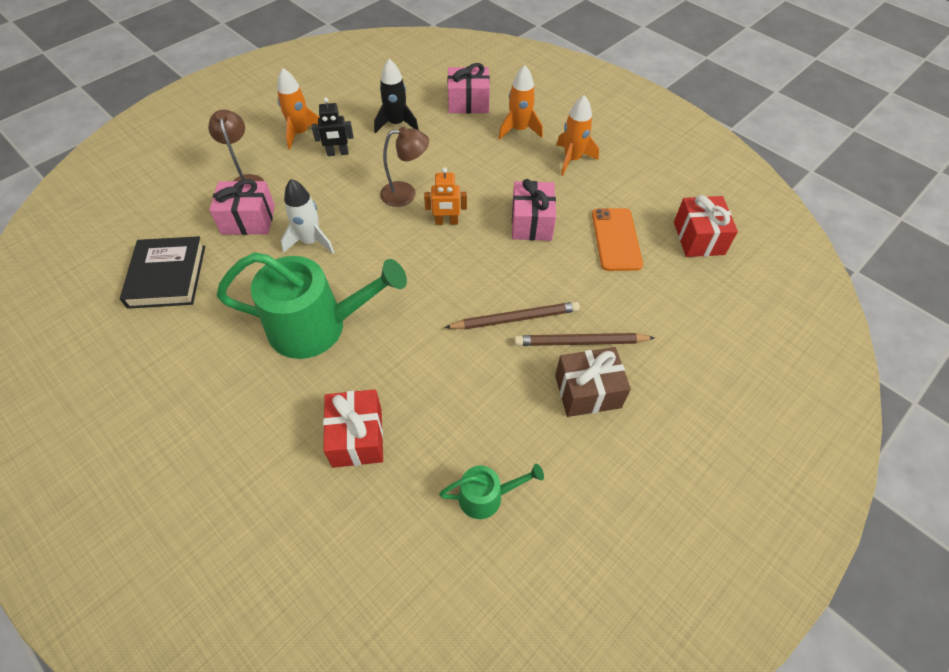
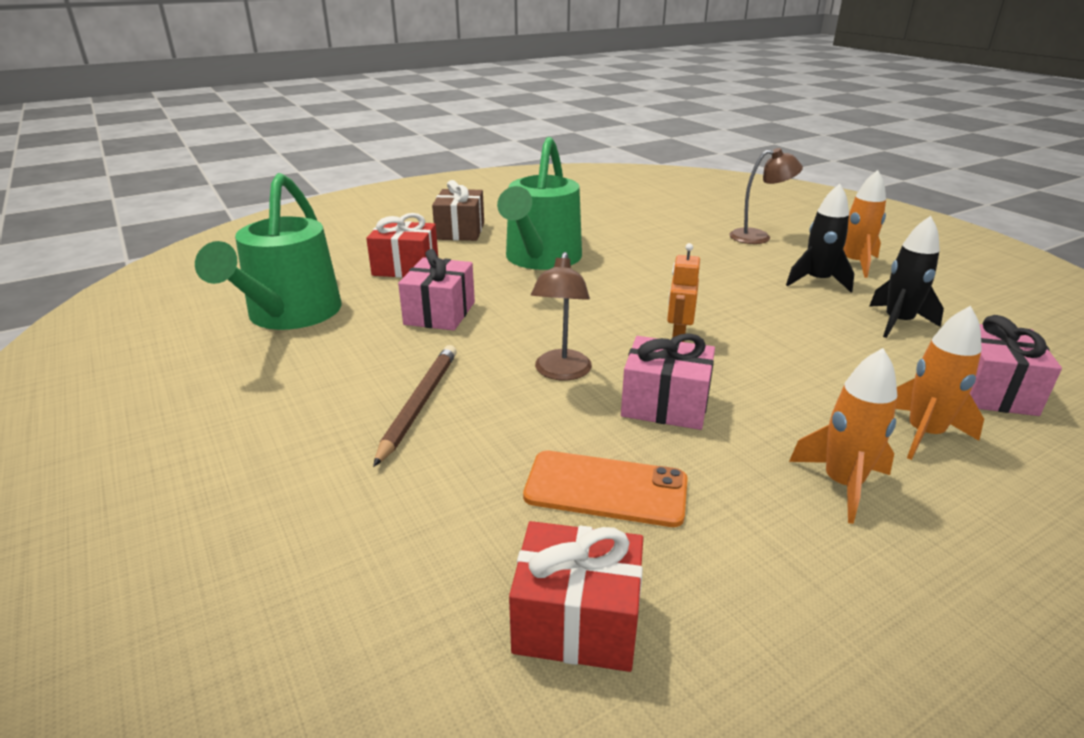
camera: 105 degrees right, 25 degrees down
(167, 276) = (629, 209): black book -> none
(248, 220) = (697, 236): pink gift -> pink gift (440, 313)
(311, 241) = (659, 261): white rocket -> none
(337, 153) = (817, 281): black robot -> black rocket
(406, 194) = (737, 316): brown lamp -> brown lamp (561, 372)
(487, 496) = (289, 315): green watering can -> green watering can, size x2.09
(515, 318) = (488, 362): brown pencil -> none
(587, 391) = (344, 394): brown gift -> brown gift (460, 231)

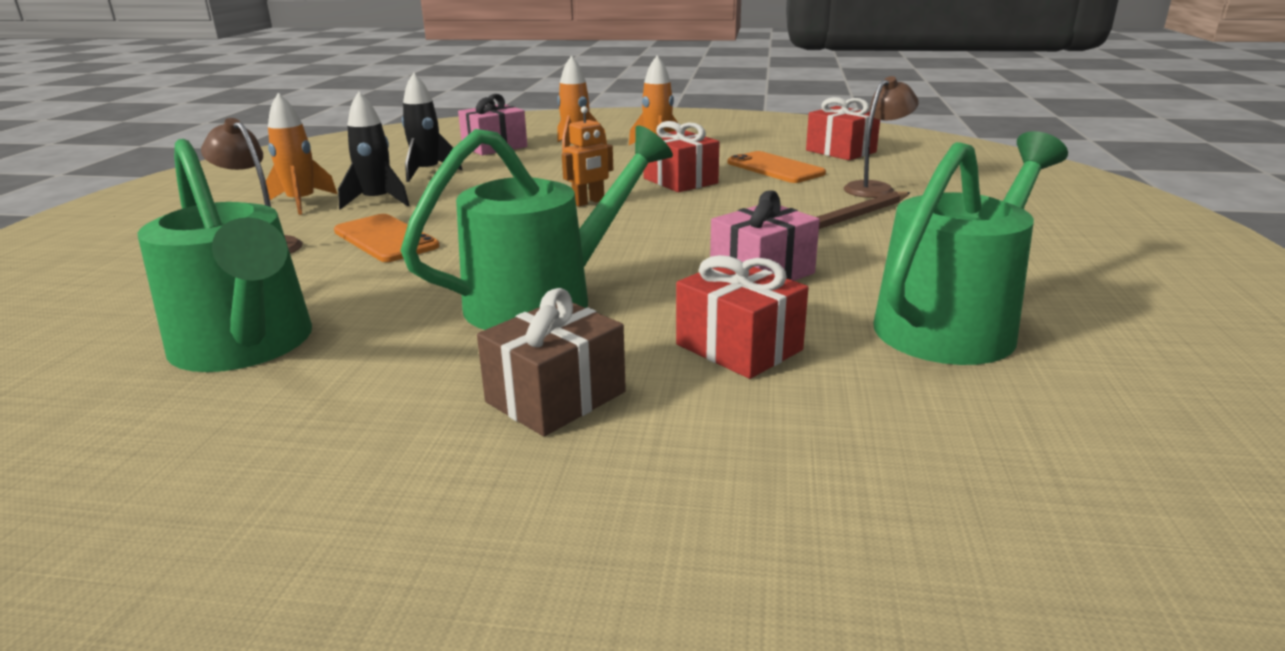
camera: 140 degrees left, 5 degrees down
(561, 372) = (718, 207): brown lamp -> brown lamp (875, 188)
(615, 210) = (247, 347): none -> green watering can
(665, 405) = (680, 181): pink gift -> red gift
(715, 260) = (385, 239): none -> orange phone

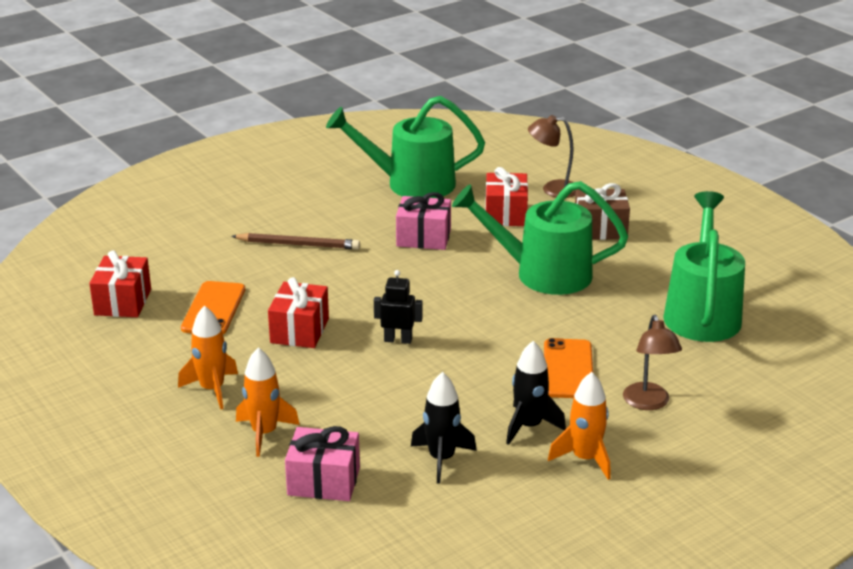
camera: 135 degrees left, 5 degrees up
(589, 202) = (398, 340): orange robot -> black robot
(875, 188) = (220, 257): brown lamp -> brown lamp (552, 189)

